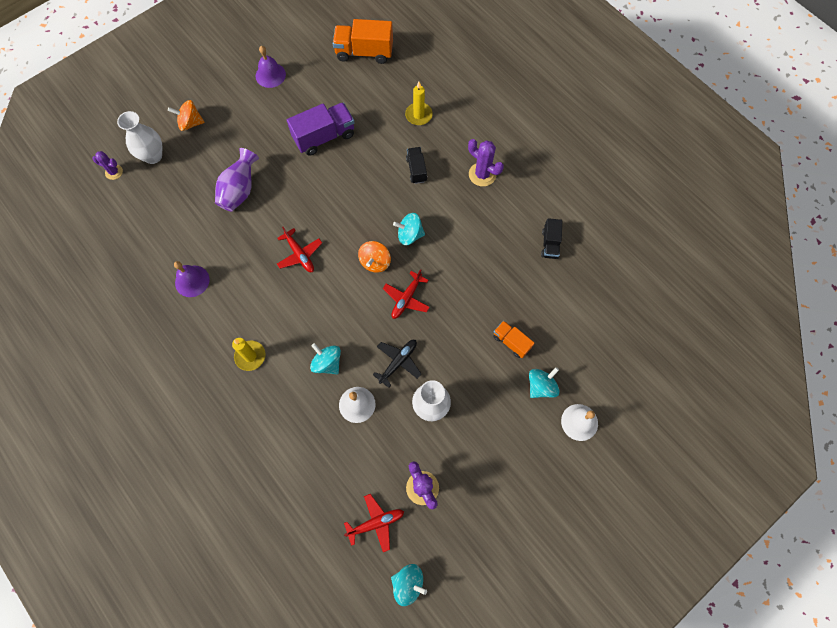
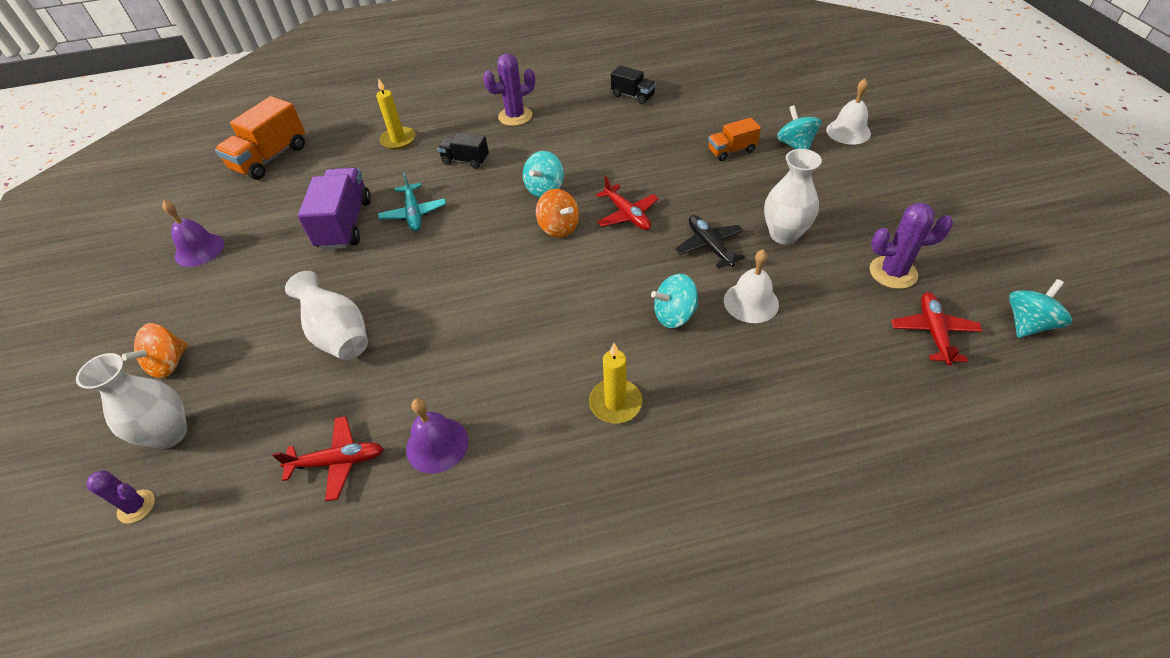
camera: 60 degrees left, 20 degrees down
(114, 172) = (136, 506): purple cactus -> purple cactus turned 60 degrees clockwise
(240, 191) = (339, 335): purple vase -> white vase
(300, 254) = (493, 297): red plane -> red plane (338, 461)
(351, 169) = (414, 213): none -> turquoise plane

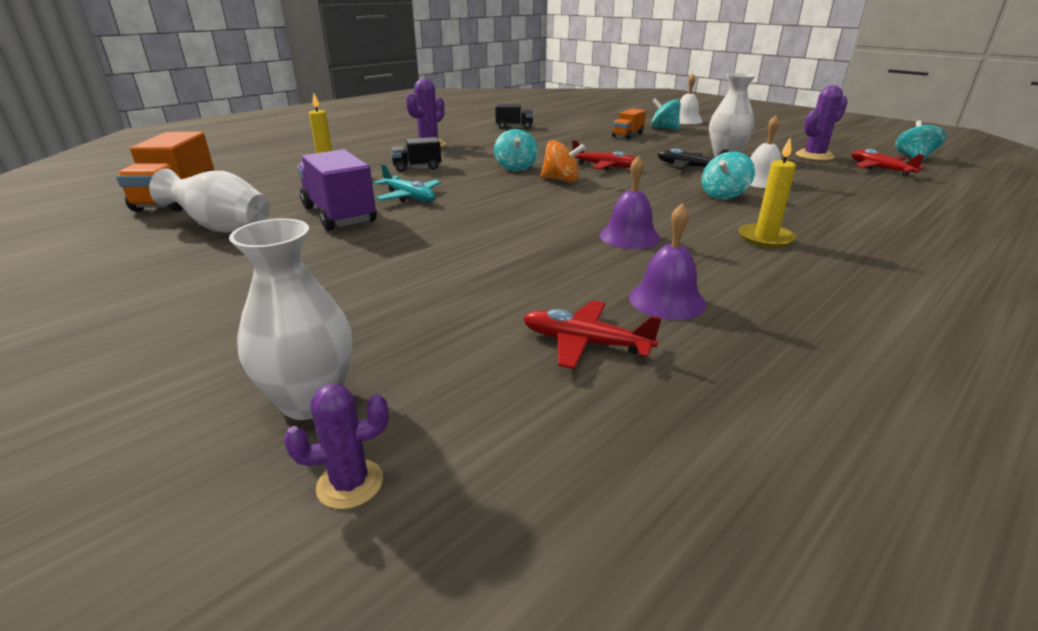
camera: 35 degrees left, 20 degrees down
(169, 363) = (223, 349): orange spinning top -> none
(199, 250) = (152, 265): purple bell -> purple bell (629, 236)
(338, 461) = (585, 343): red plane -> red plane turned 120 degrees counterclockwise
(339, 335) = (443, 271): white vase -> white vase (223, 229)

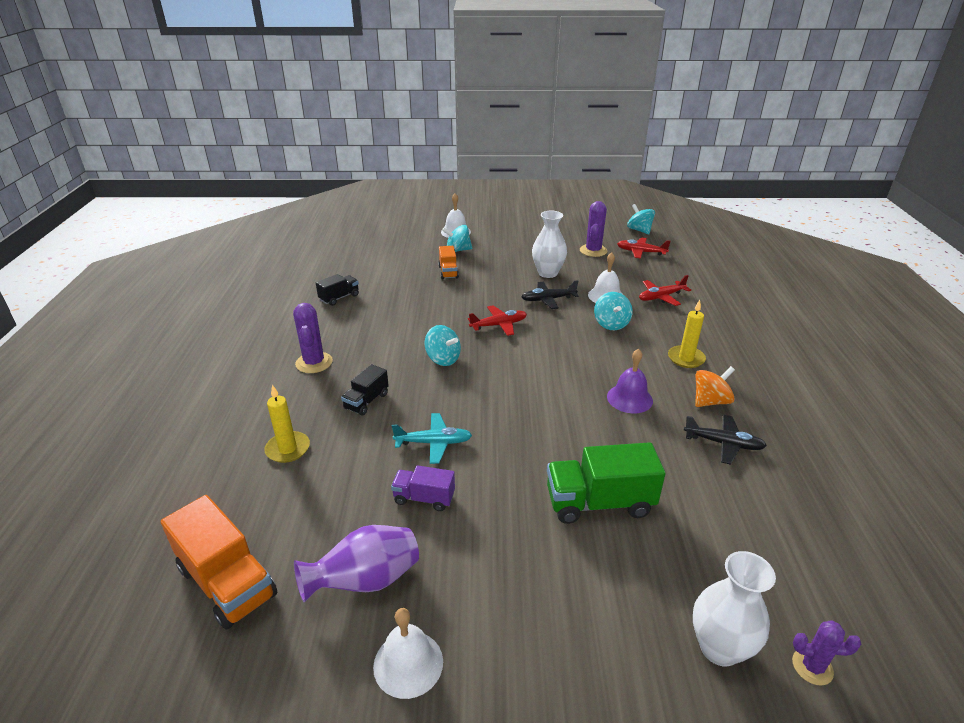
camera: 45 degrees left, 5 degrees up
(148, 268) = (408, 663): none -> white bell
(223, 229) = (366, 580): white vase -> purple vase
(339, 215) = (424, 498): purple truck -> purple truck, size x0.57
(350, 484) = (812, 667): purple cactus -> purple cactus turned 75 degrees clockwise
(445, 272) = (599, 503): none -> green truck
(561, 180) = (499, 358): orange spinning top -> orange spinning top (710, 401)
(585, 343) = (743, 503): red plane -> red plane (661, 297)
(667, 300) = (723, 443): purple bell -> black plane

